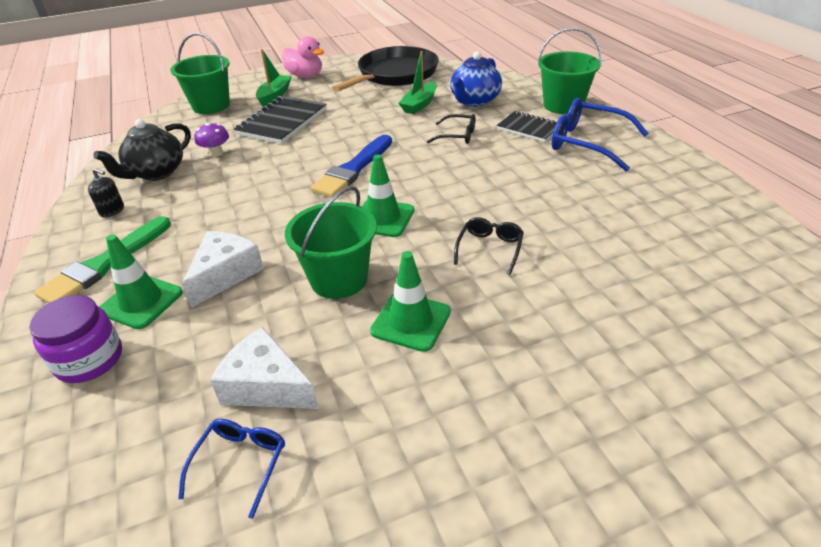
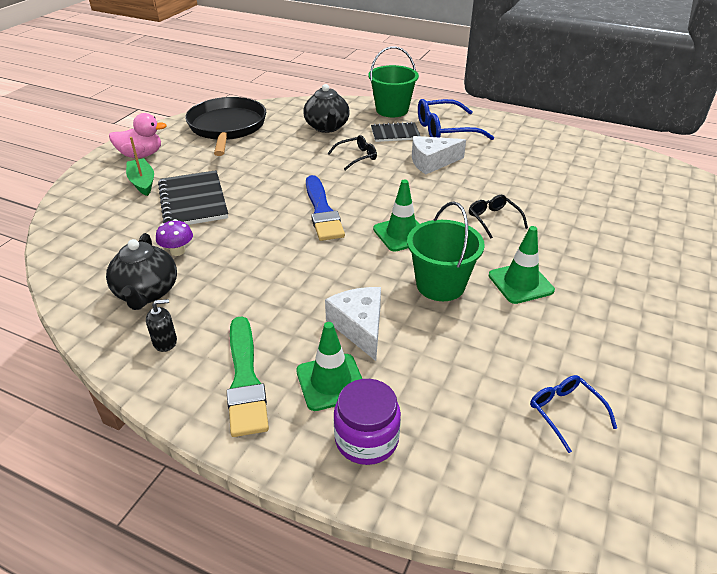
camera: 45 degrees left, 0 degrees up
(211, 106) = (89, 215): green bucket -> none
(266, 386) = (507, 367): white cheese -> white cheese (432, 162)
(419, 104) = (289, 144): green boat -> none
(474, 101) = (327, 127): blue teapot -> black teapot

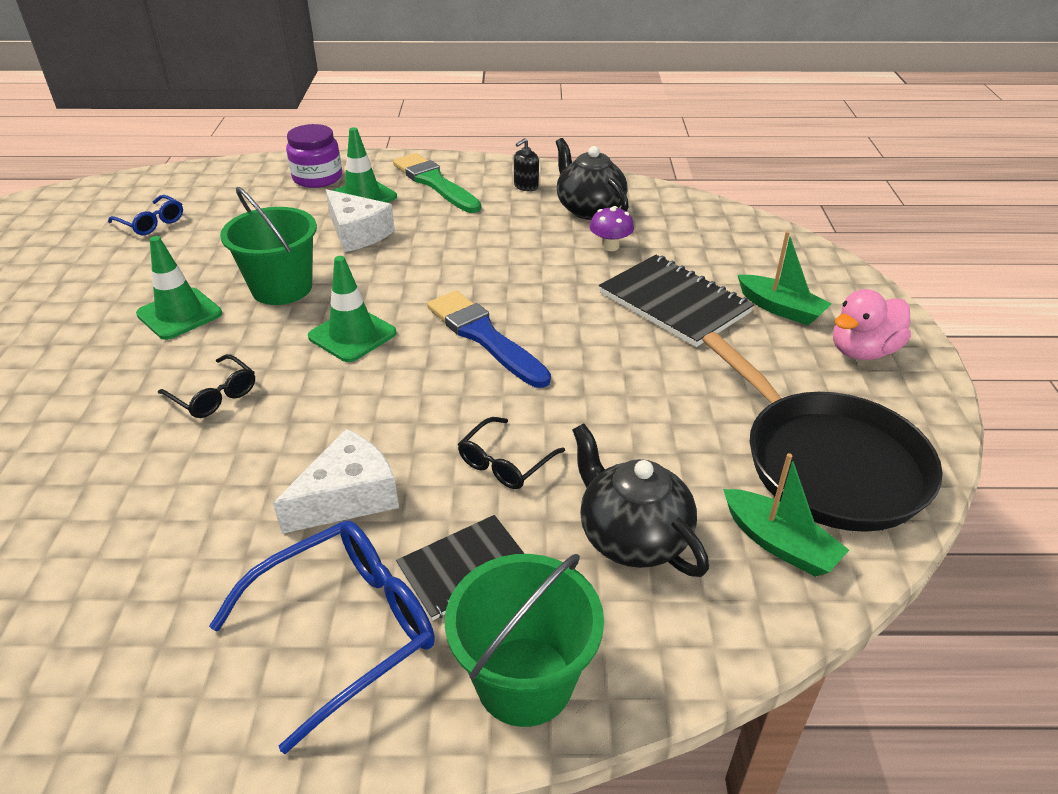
camera: 155 degrees right, 0 degrees up
(278, 115) = (779, 543): none -> green boat

